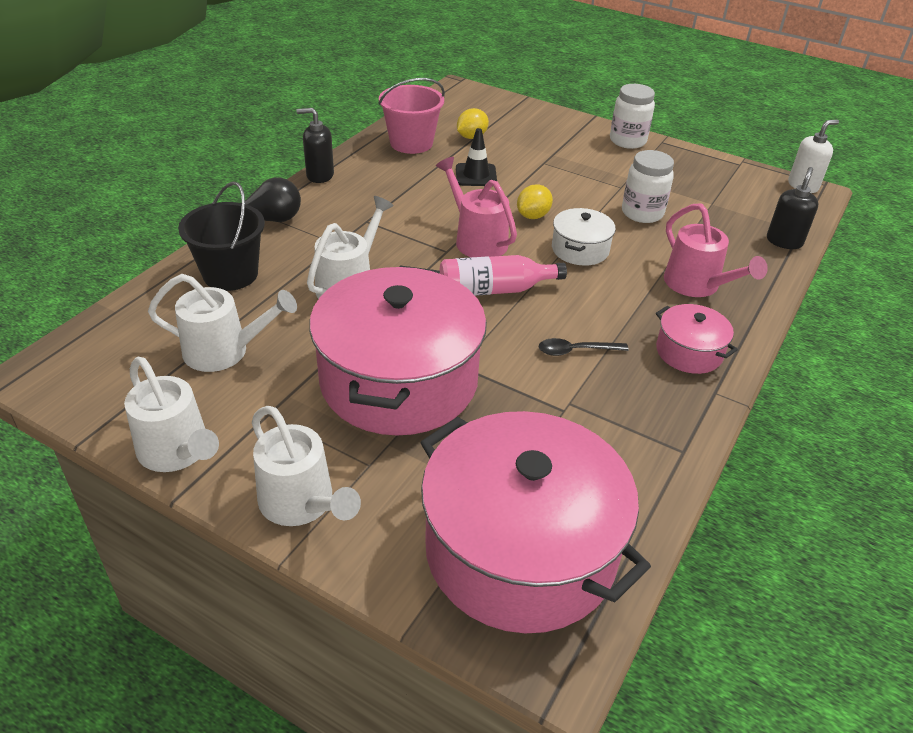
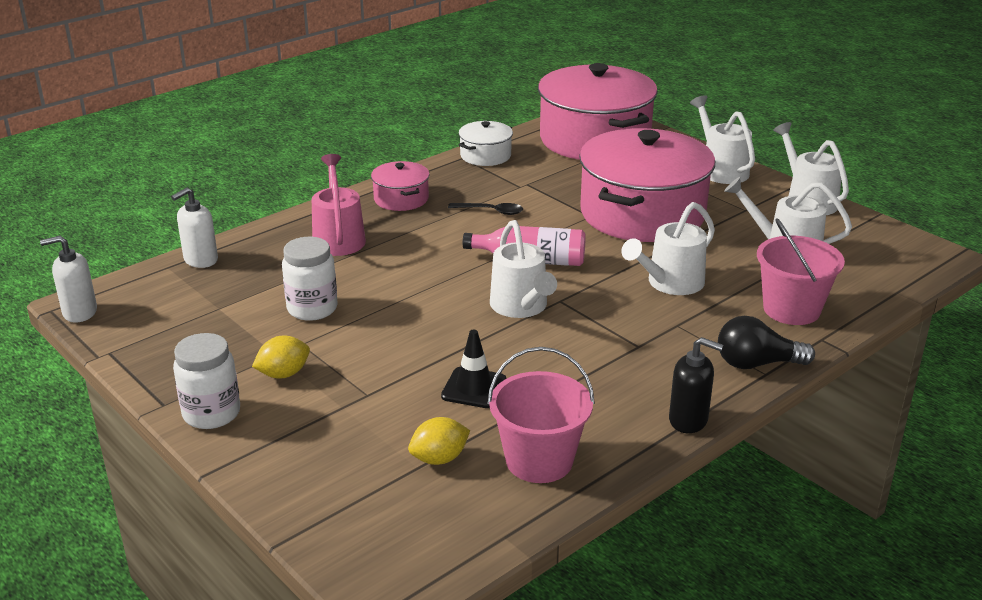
camera: 160 degrees left, 10 degrees down
(230, 274) = (791, 309): black bucket -> pink bucket
(476, 239) = (521, 307): pink watering can -> white watering can
(533, 216) = (440, 323): yellow lemon -> yellow lemon (283, 374)
(580, 249) = (418, 282): white pot -> white pot (485, 155)
(784, 241) = (200, 260): black soap dispenser -> white soap dispenser

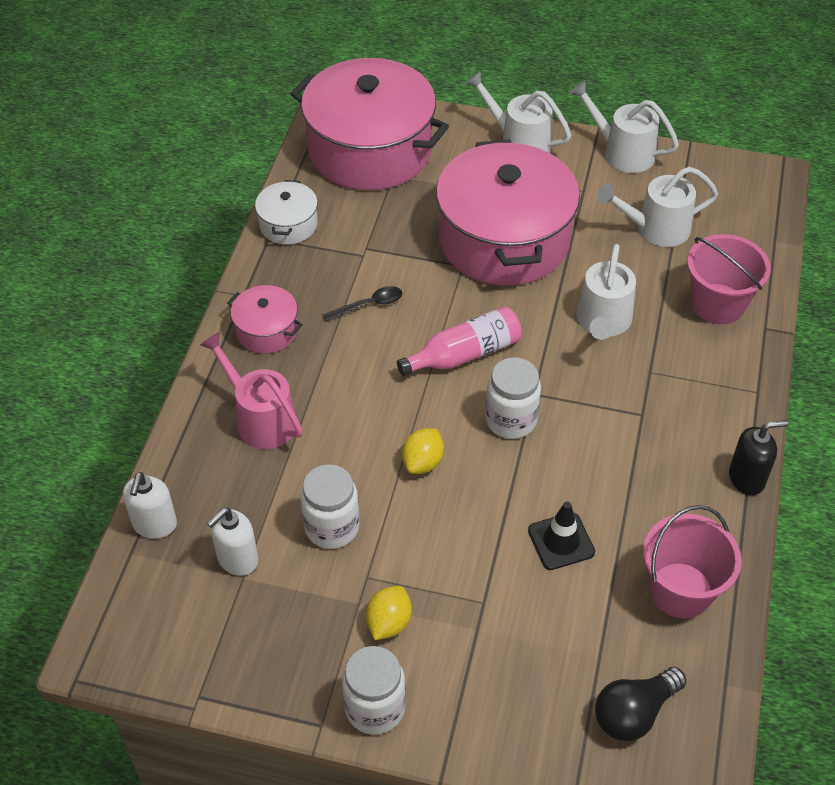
camera: 35 degrees left, 20 degrees up
(79, 312) = (109, 665): white soap dispenser -> white soap dispenser (237, 559)
(439, 458) = (607, 636): yellow lemon -> yellow lemon (423, 462)
(521, 307) = (511, 420): white watering can -> white jar
(756, 364) = (742, 384): black light bulb -> black light bulb (634, 713)

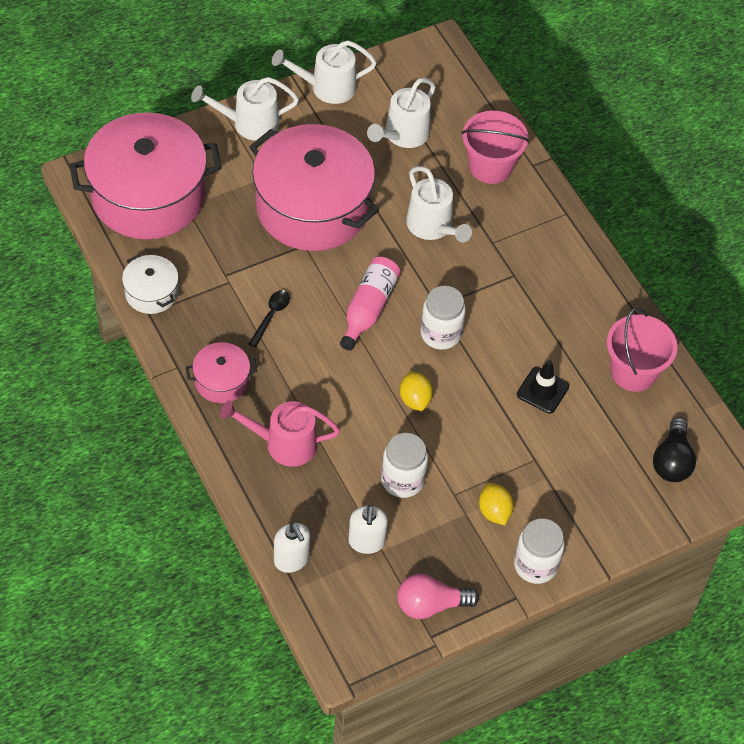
camera: 45 degrees left, 5 degrees up
(231, 665) = (430, 605): none -> pink light bulb
(747, 478) = (609, 275): black soap dispenser -> none

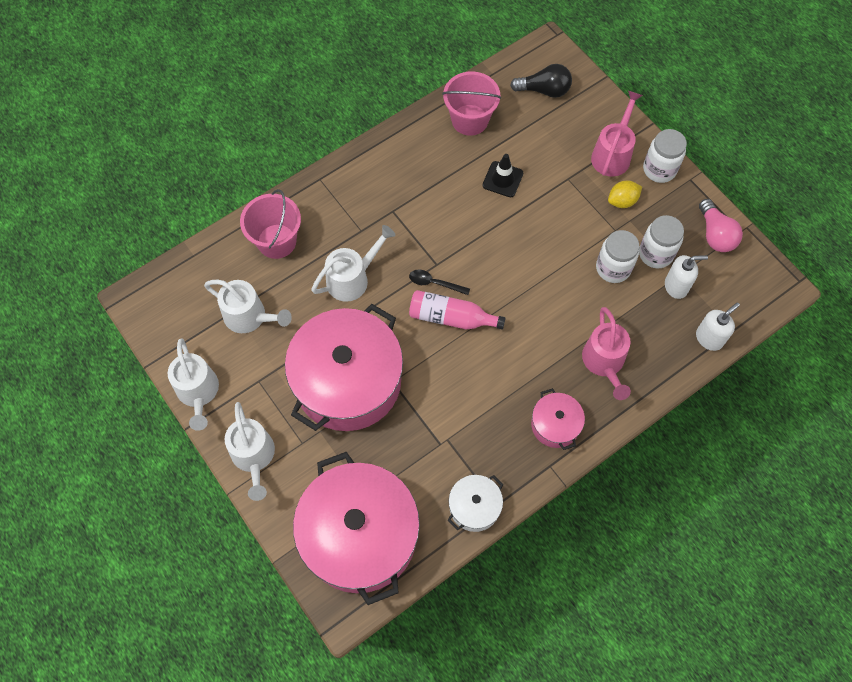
camera: 95 degrees left, 10 degrees up
(271, 316) = (476, 396): black spoon -> black spoon (434, 283)
(415, 399) = (534, 269): yellow lemon -> none
(440, 334) = (465, 258): white jar -> white jar (655, 254)
(565, 517) = (612, 154): none -> pink watering can

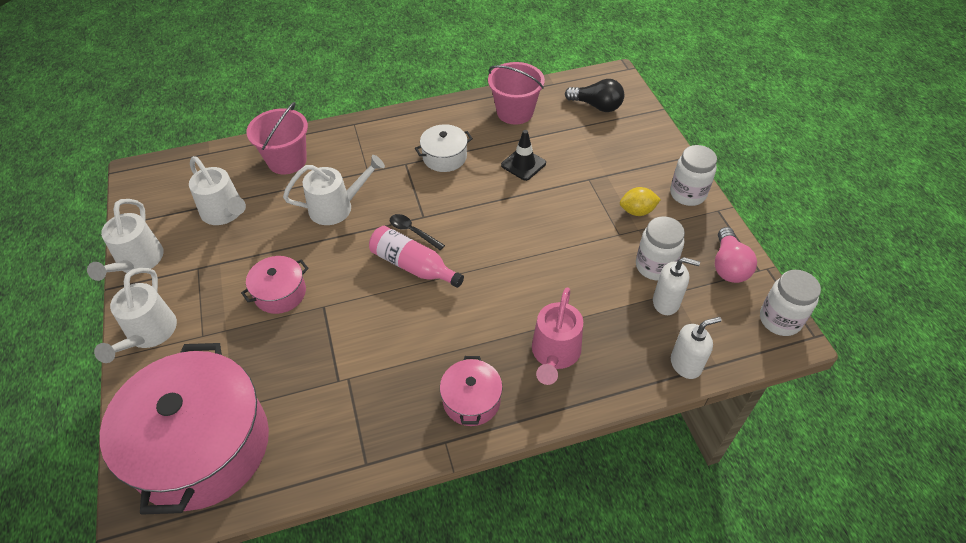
camera: 20 degrees right, 15 degrees down
(348, 381) = (280, 293): pink pot -> pink pot, size x0.45
(474, 507) = (339, 458): white pot -> white pot (444, 157)
(612, 154) = (643, 170): pink watering can -> none
(613, 268) = (602, 267): white jar -> white jar (780, 320)

